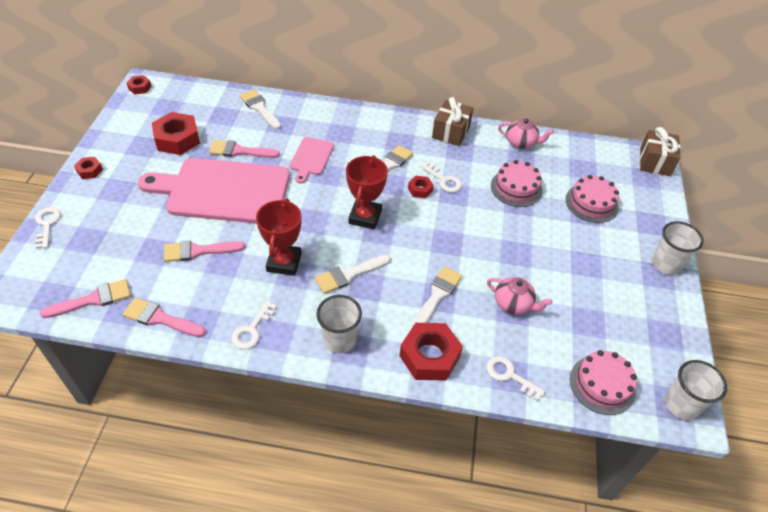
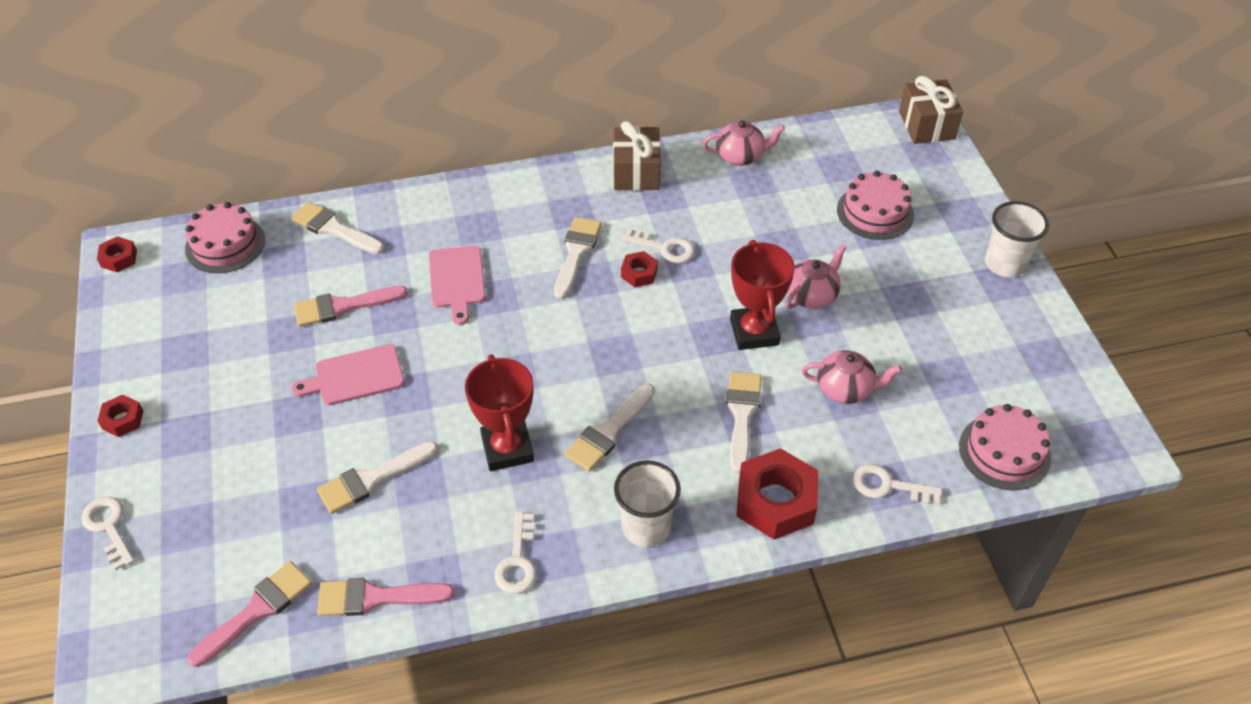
camera: 20 degrees left, 0 degrees up
(177, 139) = (233, 321): red nut -> none
(198, 251) = (372, 479): pink brush -> white brush
(223, 191) = (355, 376): pink cutting board -> pink cutting board, size x0.46
(365, 217) = (584, 340): red trophy -> red trophy (754, 332)
(516, 188) = (767, 225): pink cake -> pink cake (225, 244)
(522, 239) = (811, 295): none -> pink teapot
(681, 405) = (1105, 440): white cup -> none

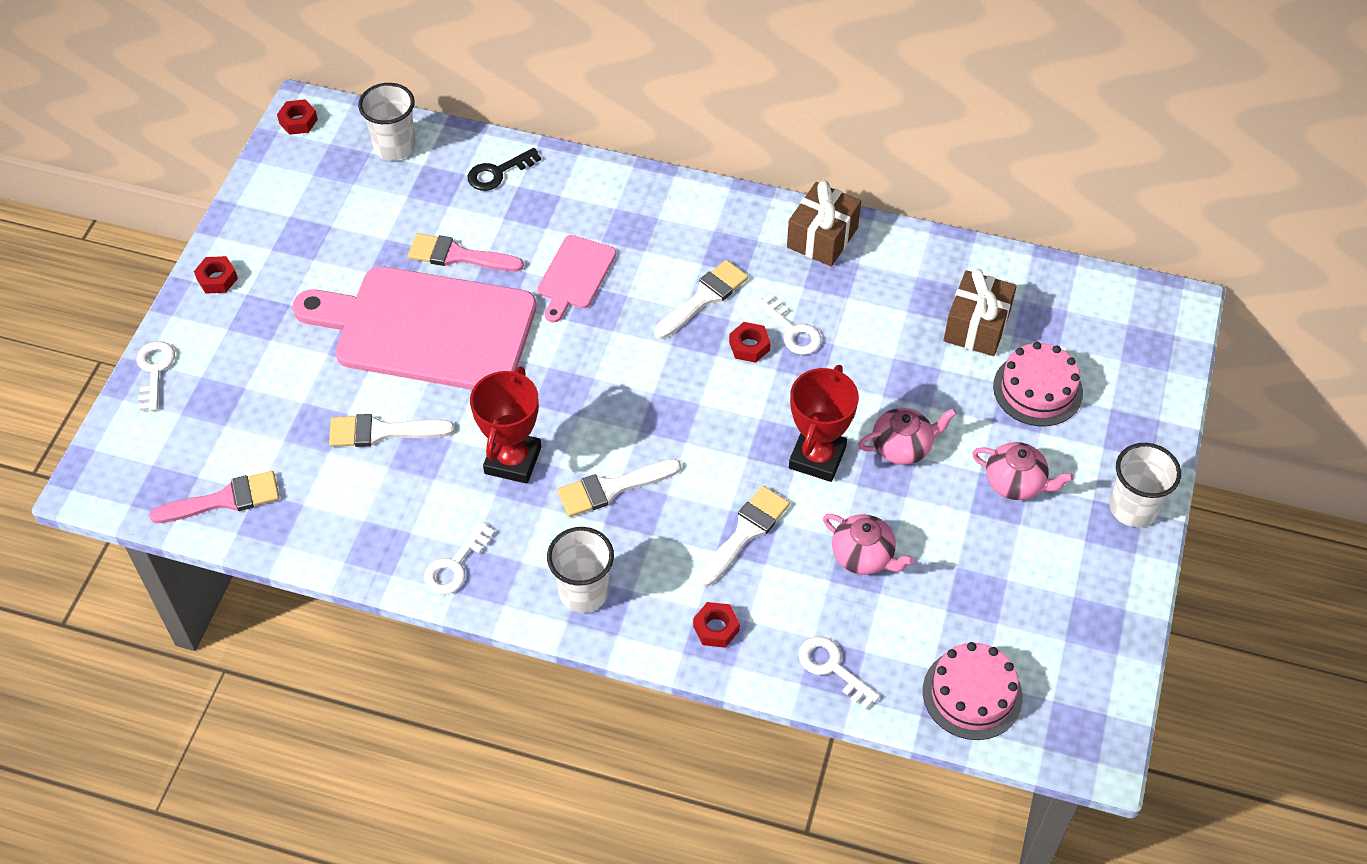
camera: 30 degrees right, 5 degrees up
(225, 244) = (394, 147): pink cake -> white cup
(334, 229) = (498, 172): white brush -> black key
(355, 376) = (427, 329): pink cutting board -> pink cutting board, size x2.18
(376, 597) = (321, 537): pink brush -> none
(740, 156) = (942, 265): pink teapot -> pink teapot (1015, 483)
(775, 501) = (716, 628): red nut -> red nut, size x0.50
(927, 125) = (1173, 317): brown gift -> brown gift (977, 326)

